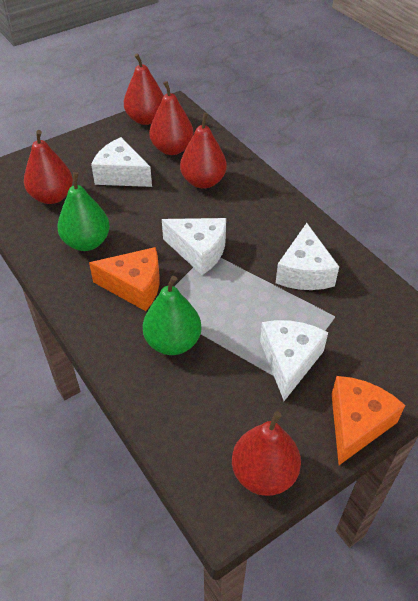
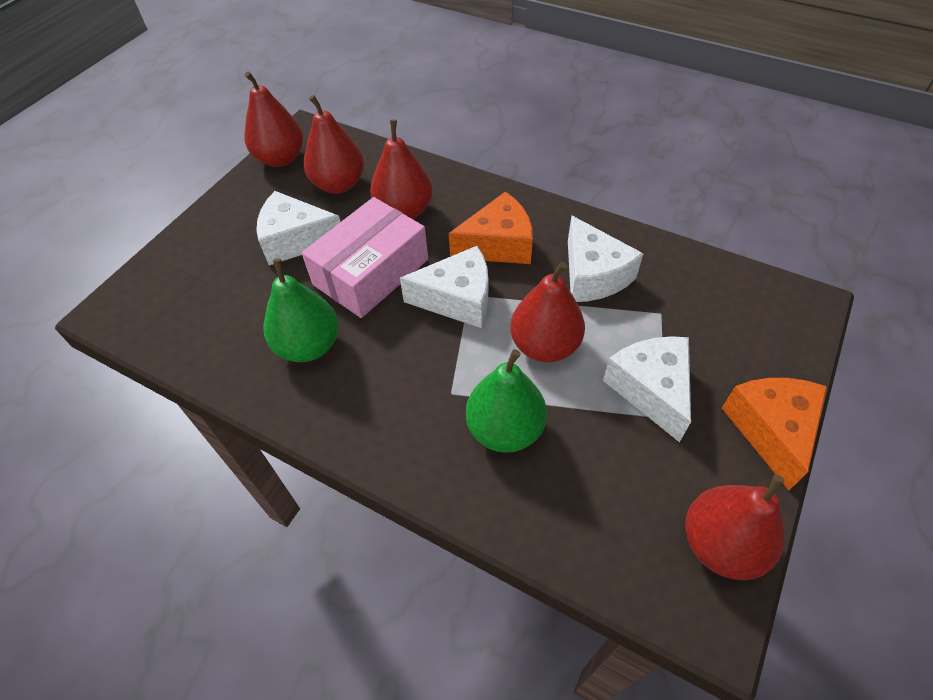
camera: 25 degrees left, 5 degrees up
(52, 196) = (221, 303): red pear -> red pear (544, 345)
(135, 286) = (410, 378): orange cheese -> orange cheese (498, 245)
(155, 212) = (371, 272): none -> pink box

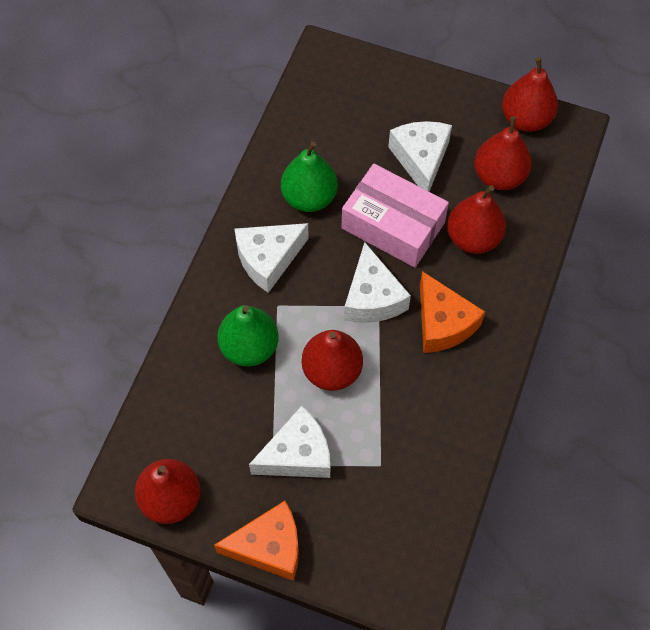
camera: 80 degrees right, 10 degrees up
(593, 275) = (417, 407): white cheese -> white cheese (268, 259)

